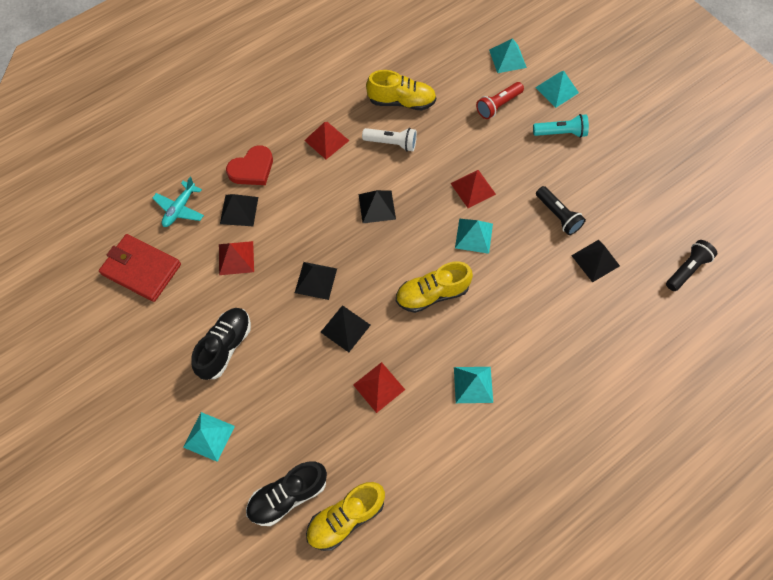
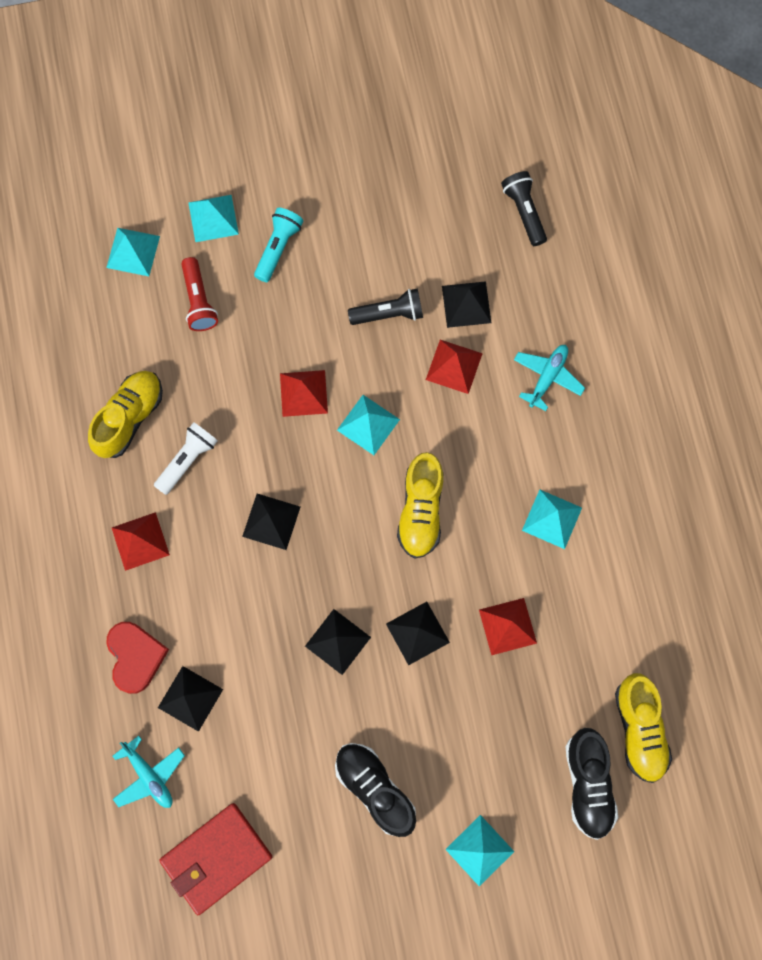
camera: 65 degrees left, 10 degrees up
(236, 258) = (259, 728): red pyramid -> red pyramid (454, 366)
(576, 337) = (547, 377): none -> turquoise plane

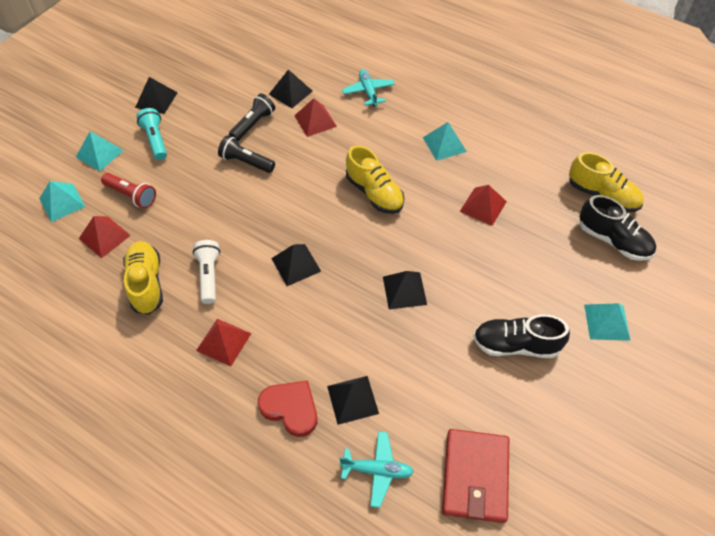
camera: 45 degrees left, 20 degrees down
(303, 393) = (245, 191): red pyramid -> red pyramid (104, 237)
(368, 424) = (299, 178): turquoise pyramid -> none
(417, 633) = (442, 248): black pyramid -> black pyramid (156, 100)
(524, 212) = (276, 40): black flashlight -> black flashlight (246, 162)

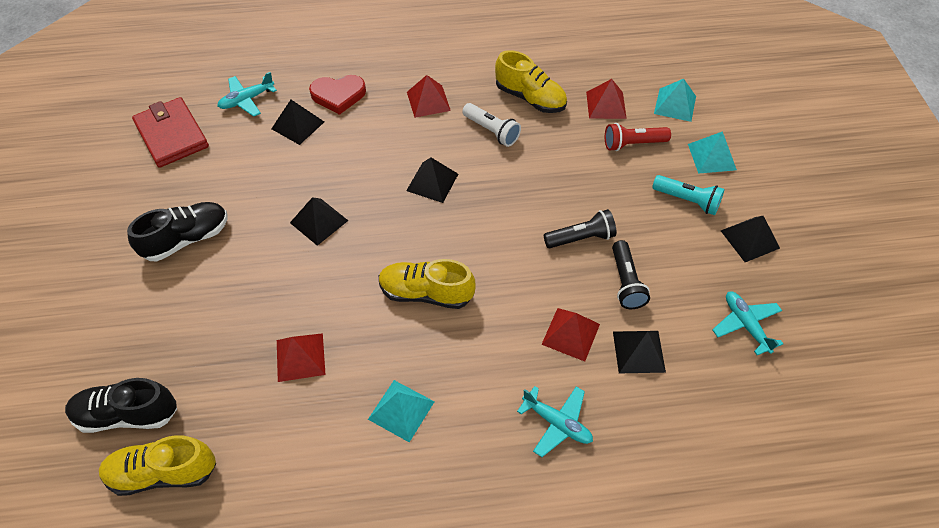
camera: 140 degrees right, 0 degrees up
(222, 69) = (745, 325): none -> turquoise plane
(606, 322) = (105, 313): turquoise pyramid -> none

